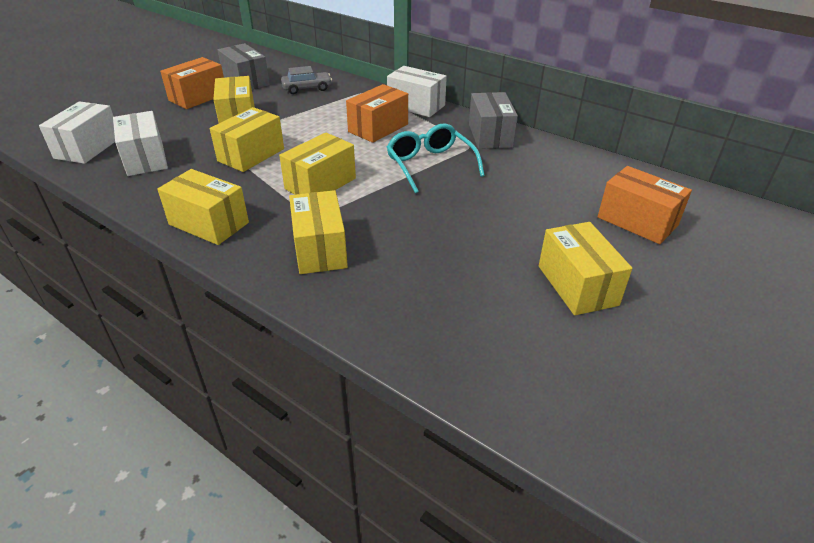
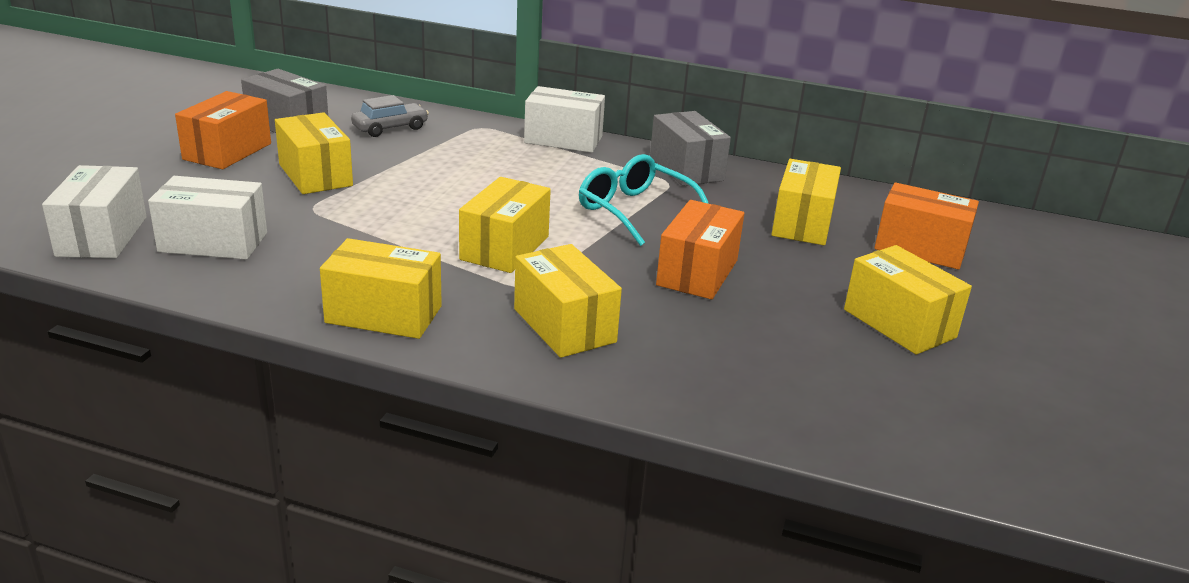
camera: 20 degrees left, 10 degrees down
(145, 159) = (213, 242): white box -> white box turned 45 degrees counterclockwise
(251, 155) = (376, 222): yellow box -> yellow box (802, 223)
(378, 128) = (532, 172): orange box -> orange box (697, 272)

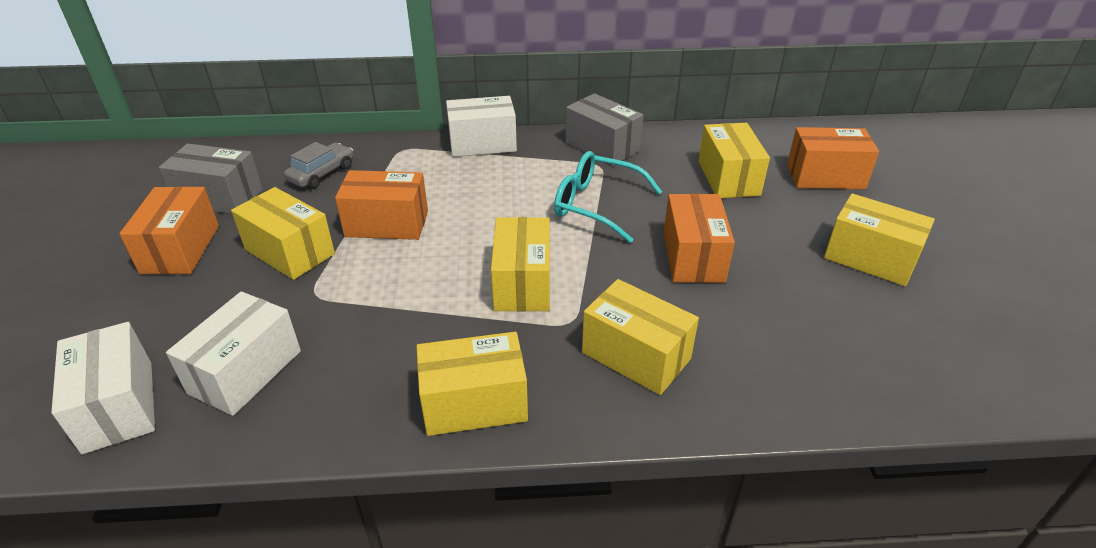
camera: 20 degrees left, 10 degrees up
(213, 242) = (245, 372): white box -> white box turned 45 degrees counterclockwise
(417, 176) = (387, 224): none -> orange box

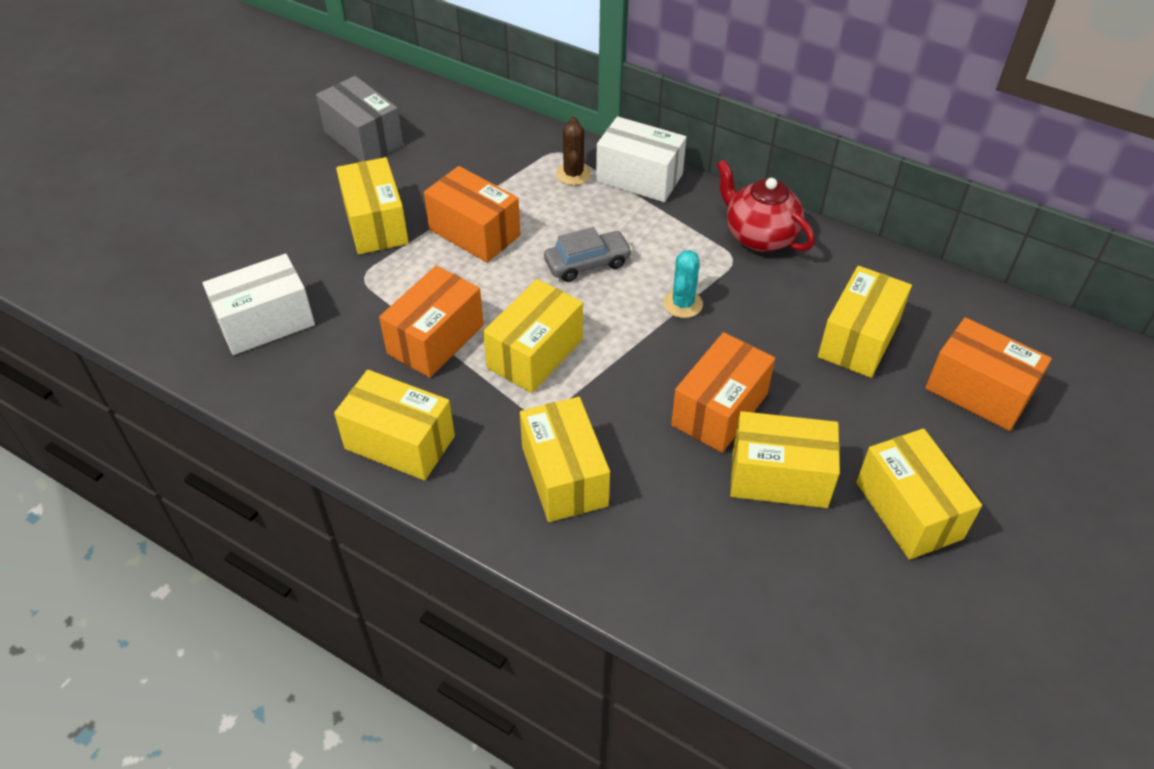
camera: 35 degrees right, 10 degrees up
(118, 406) = (171, 305): white box -> none
(180, 249) = (299, 181): orange box -> orange box (435, 339)
(321, 174) = (464, 149): grey car -> grey car (587, 263)
(430, 158) = (573, 174): none -> brown cactus
(596, 205) = (683, 304): turquoise glasses -> turquoise cactus
(602, 147) = (759, 236): grey box -> red teapot
(777, 278) = (779, 477): none -> yellow box

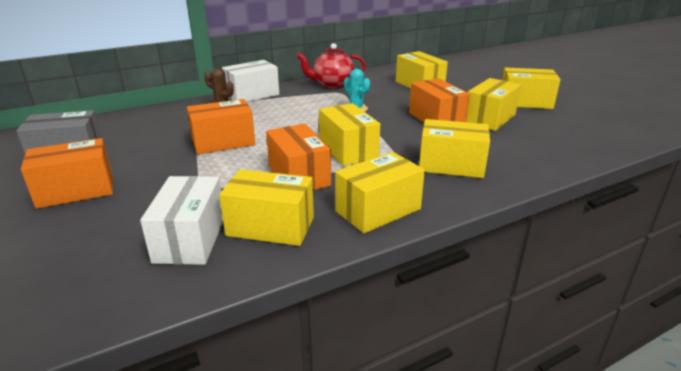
camera: 60 degrees left, 20 degrees down
(375, 224) = (160, 170): yellow box -> yellow box (270, 226)
(587, 263) = (296, 121): grey car -> none
(978, 392) = (468, 76): orange box -> orange box (76, 191)

